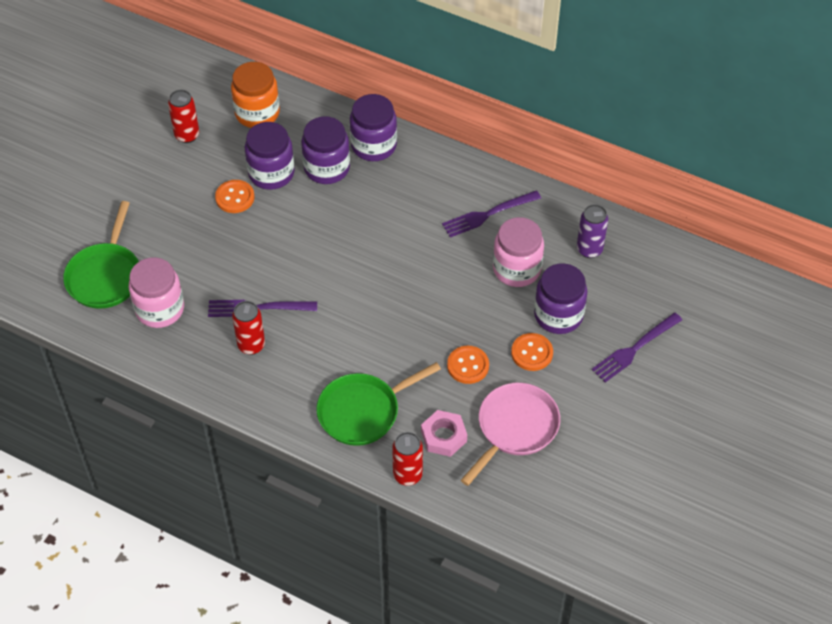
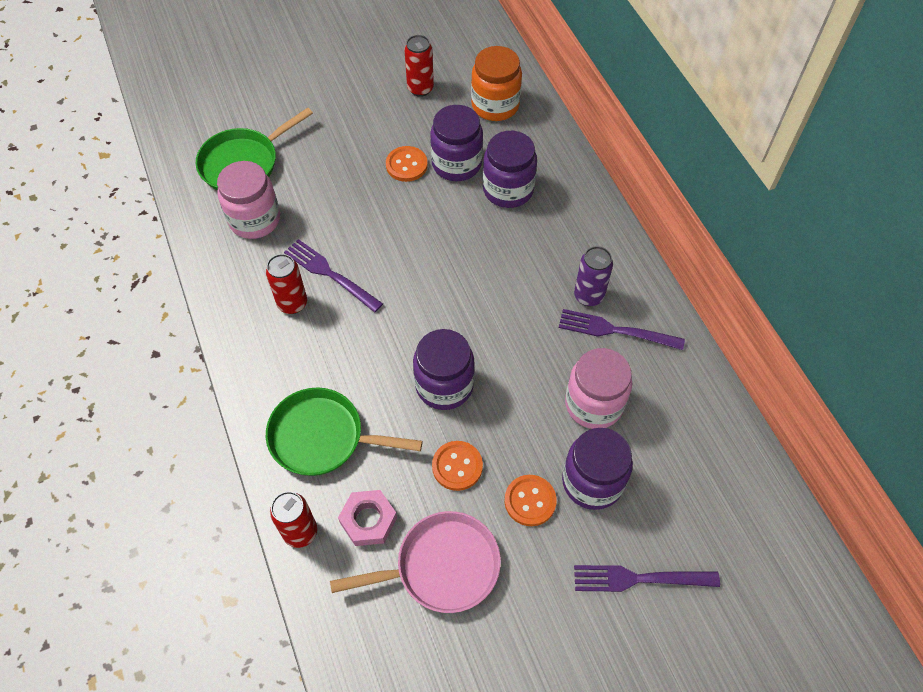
camera: 40 degrees right, 5 degrees up
(374, 145) = (568, 196): purple jar -> purple jar (444, 385)
(589, 249) = (686, 436): purple can -> purple can (588, 296)

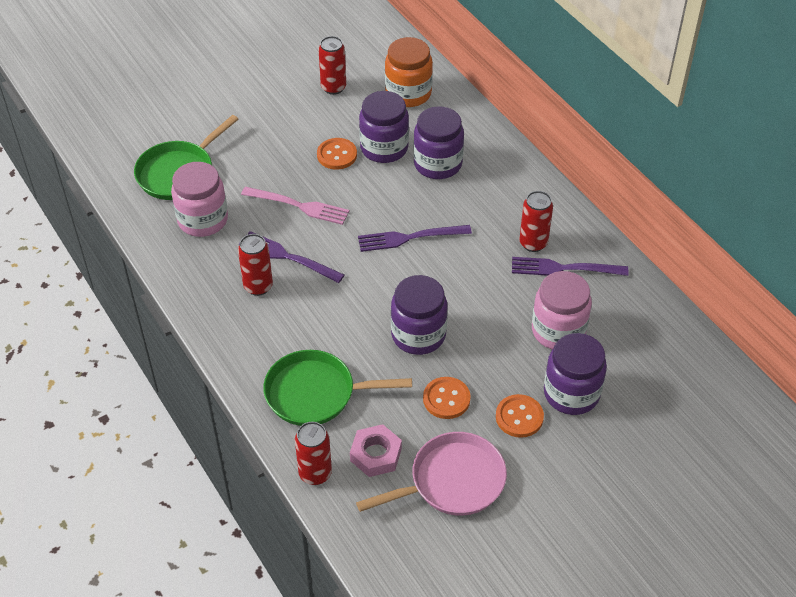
camera: 10 degrees left, 10 degrees down
(355, 217) = (299, 206): none -> pink fork
(588, 296) = (533, 243): purple can -> red can
(639, 579) = (631, 464): purple fork -> purple fork (410, 238)

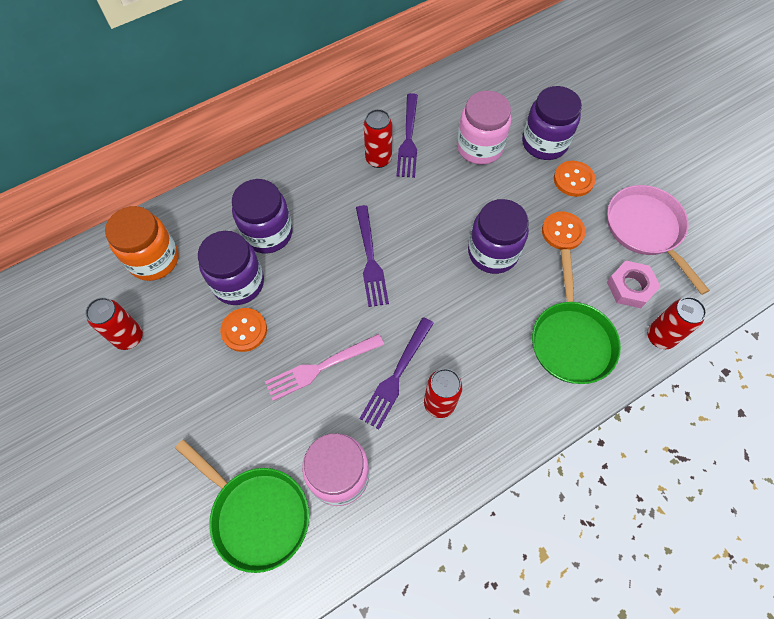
camera: 90 degrees left, 15 degrees up
(299, 206) = (321, 367): pink fork -> pink fork turned 135 degrees counterclockwise

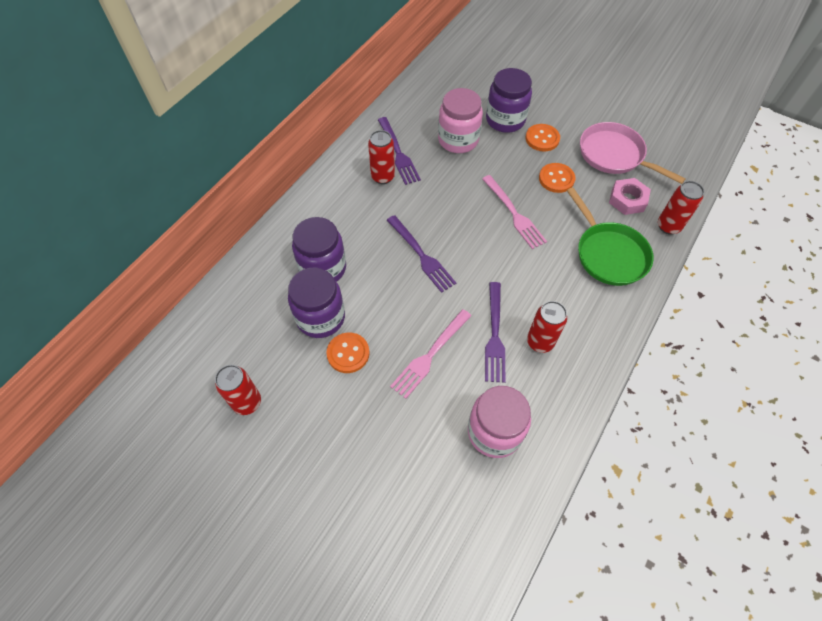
camera: 25 degrees left, 5 degrees down
(154, 259) = (232, 328): orange jar -> none
(256, 514) = (445, 495): green pan -> none
(493, 253) = (514, 213): purple jar -> pink fork

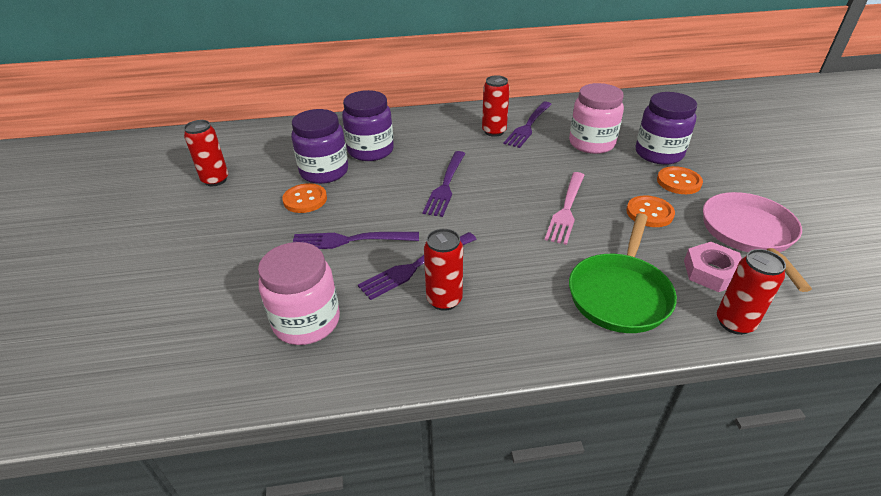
camera: 50 degrees right, 20 degrees down
(430, 355) = (350, 240): pink fork -> purple fork

